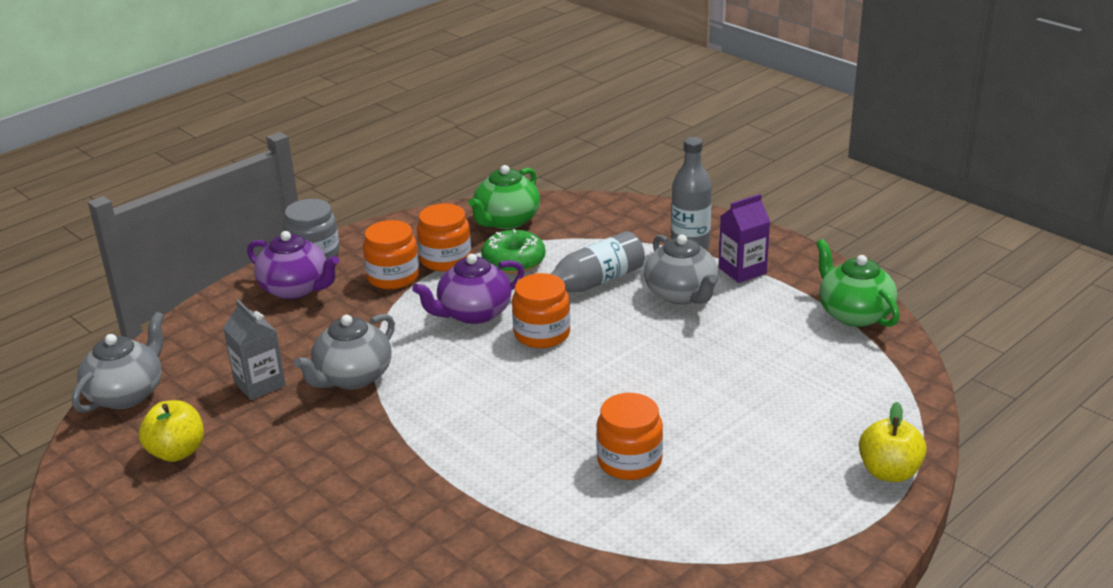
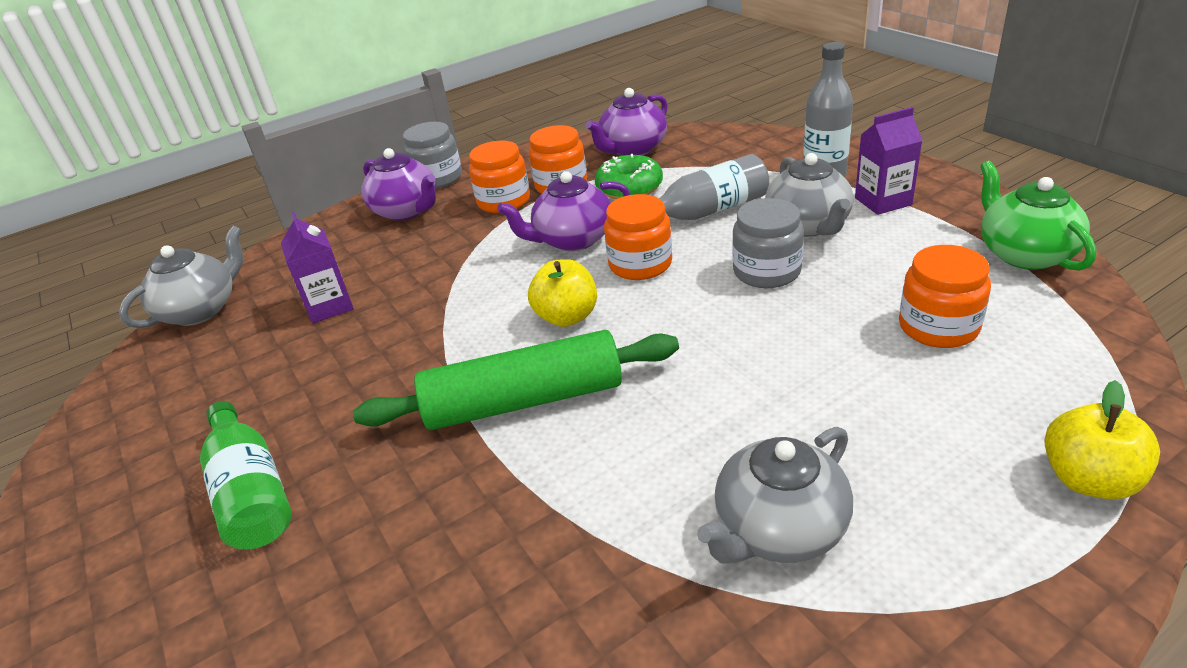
camera: 15 degrees right, 5 degrees up
(177, 452) = (213, 377): yellow apple -> yellow apple (567, 317)
(260, 384) = (329, 306): grey carton -> purple carton
(267, 535) = (252, 492): none -> green bottle
(352, 377) = (424, 303): grey teapot -> grey teapot (778, 529)
(473, 451) = (524, 400): none -> green rolling pin
(506, 221) = (632, 149): green teapot -> purple teapot
(629, 461) = (712, 430): orange jar -> orange jar (938, 327)
(652, 336) = (766, 271): none -> grey jar

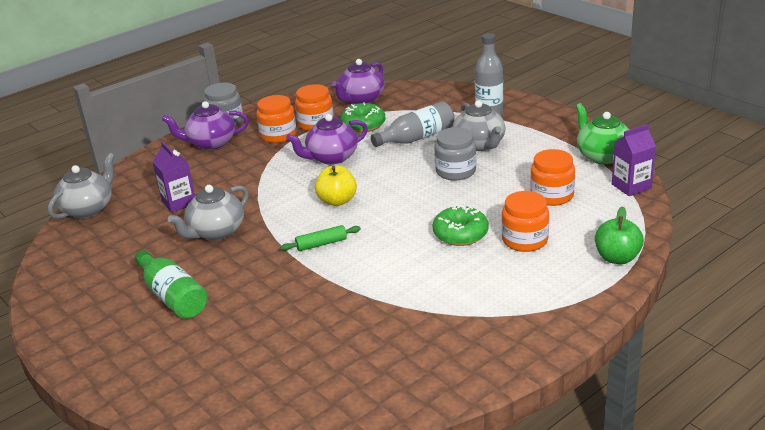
camera: 10 degrees left, 5 degrees down
(407, 211) = (211, 143): purple teapot -> purple teapot turned 135 degrees clockwise
(524, 400) = (321, 244): green rolling pin -> green rolling pin, size x0.44
(640, 264) = (378, 170): orange jar -> orange jar (524, 240)
(769, 397) = (460, 234): none -> green donut
(778, 529) = (467, 289): grey teapot -> grey teapot (216, 232)
(883, 201) = (524, 129): purple carton -> purple carton (631, 186)
(1088, 479) = (617, 258): yellow apple -> green apple

